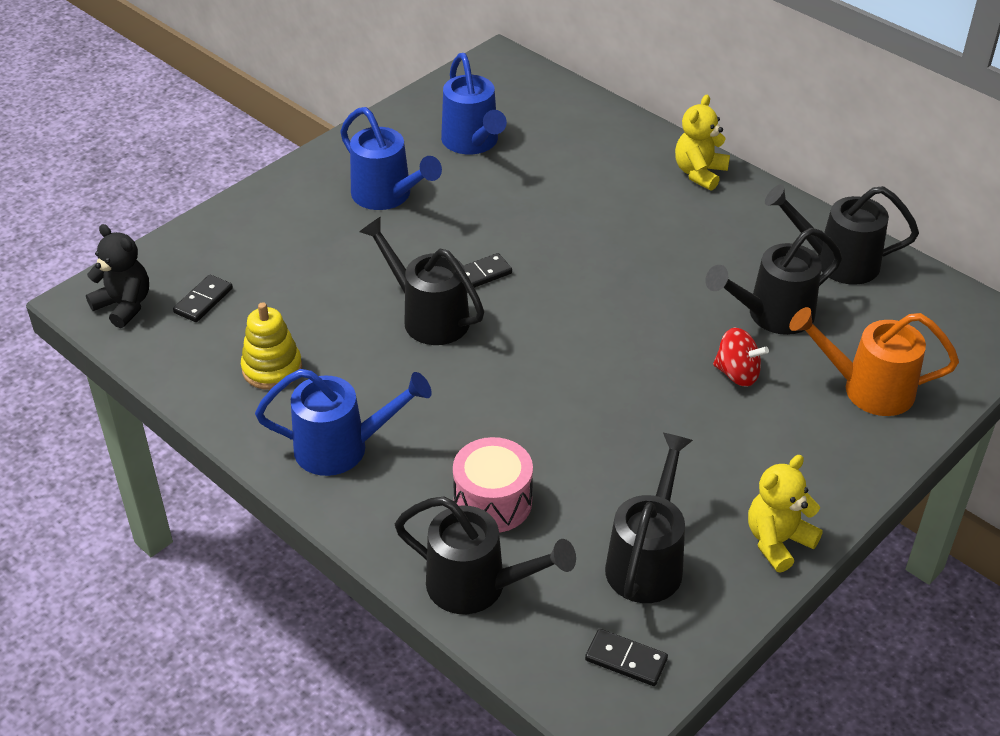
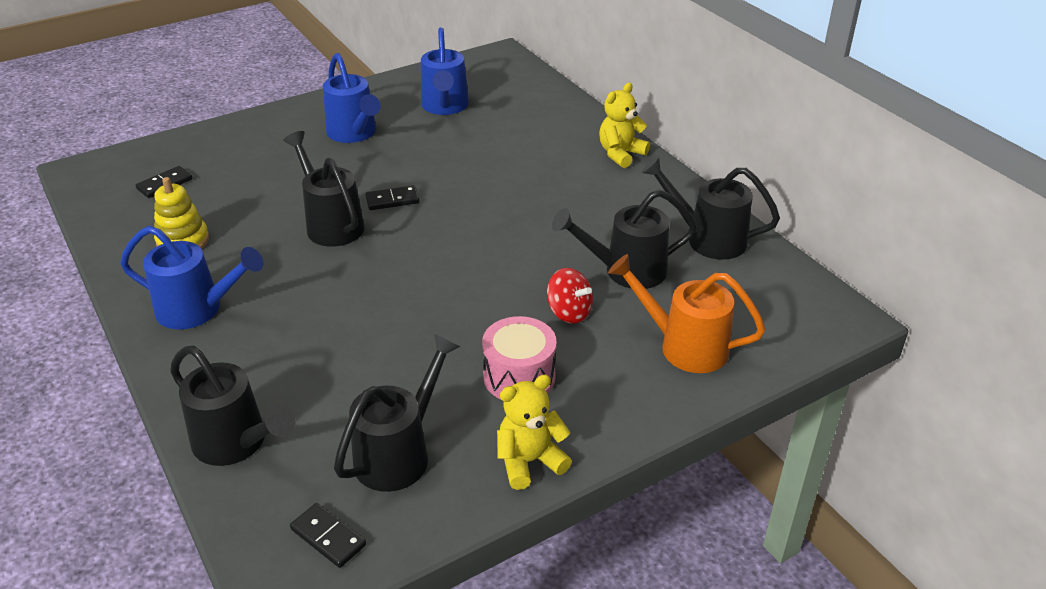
camera: 15 degrees right, 5 degrees down
(124, 306) = (104, 178): black teddy bear -> none
(493, 502) = (293, 376): pink drum -> pink drum (519, 377)

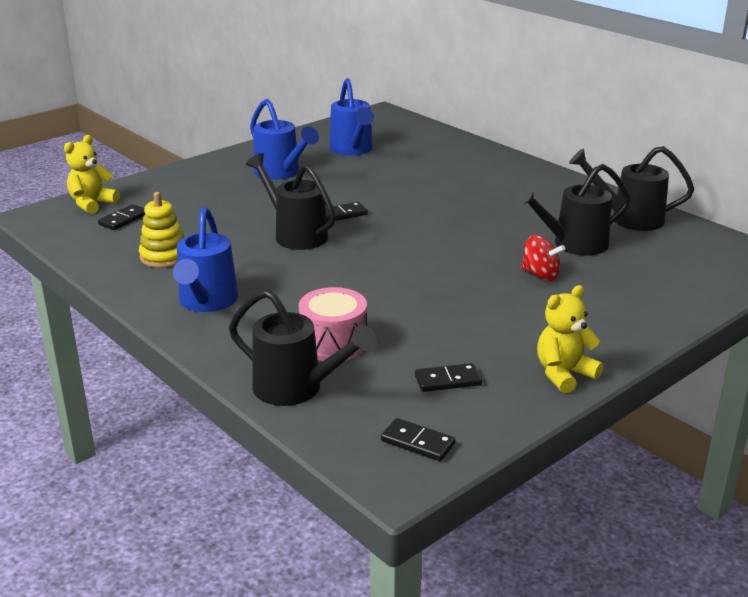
camera: 10 degrees left, 10 degrees down
(198, 310) = (206, 302): blue watering can -> blue watering can turned 90 degrees clockwise
(399, 453) = (448, 380): black watering can -> black domino
(519, 377) = (522, 320): pink drum -> pink drum (333, 343)
(621, 154) = (524, 170): yellow teddy bear -> yellow teddy bear (92, 204)
(684, 346) = (649, 288): orange watering can -> none

